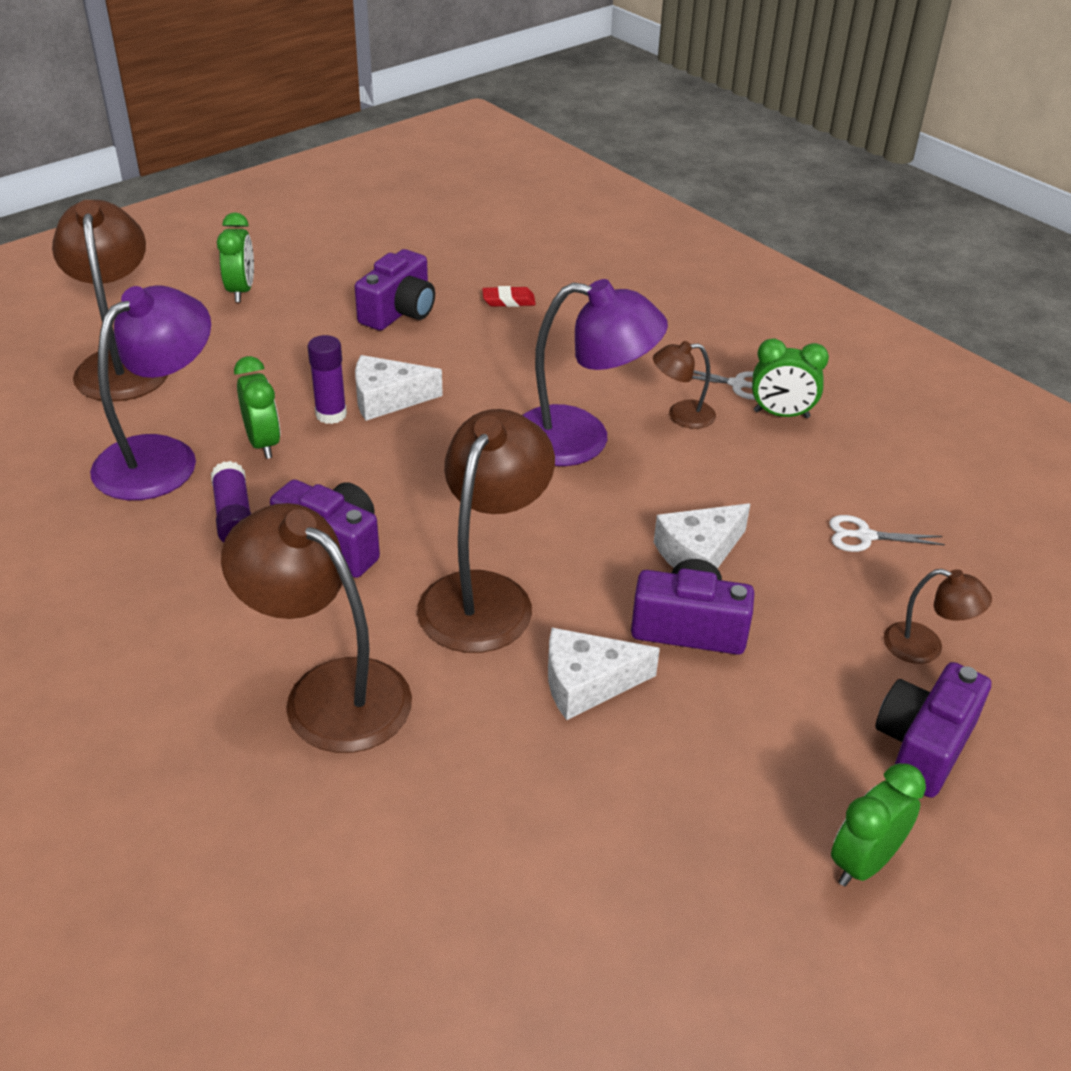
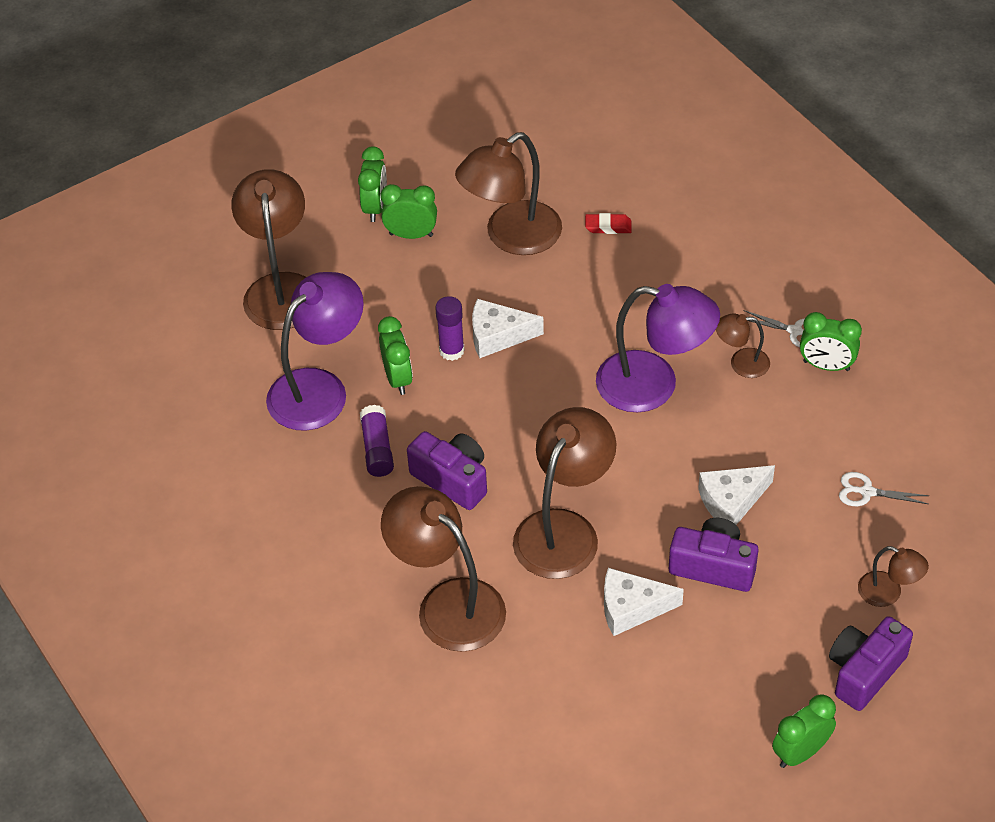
camera: 10 degrees right, 10 degrees up
(282, 313) = (411, 235): none -> green clock
(399, 312) = (511, 237): purple camera -> brown lamp

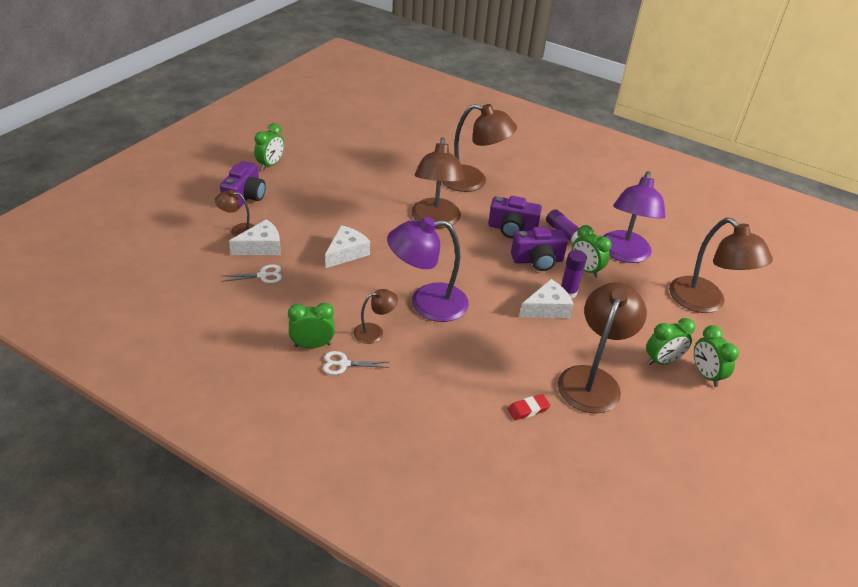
camera: 150 degrees right, 10 degrees down
(632, 608) = (379, 197): white cheese -> white cheese (261, 247)
(713, 566) = (344, 222): purple camera -> purple camera (537, 260)

